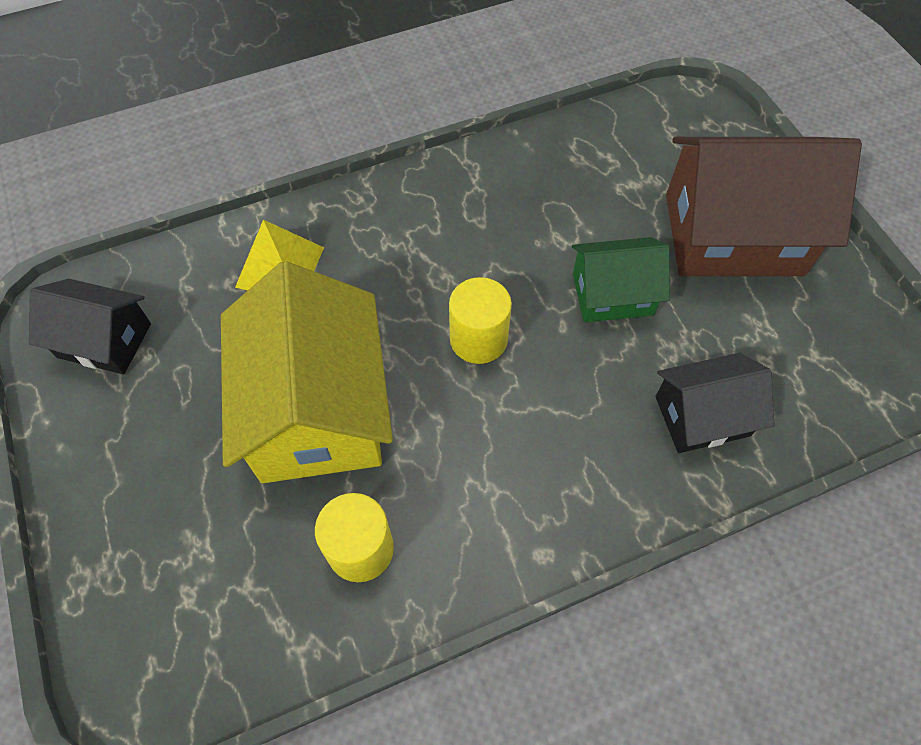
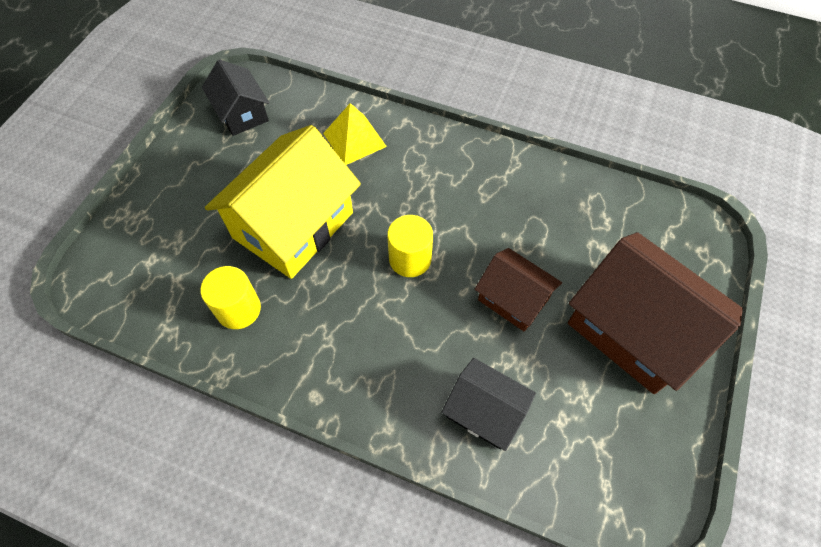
camera: 45 degrees right, 0 degrees up
(612, 294) = (513, 299): green house -> brown house

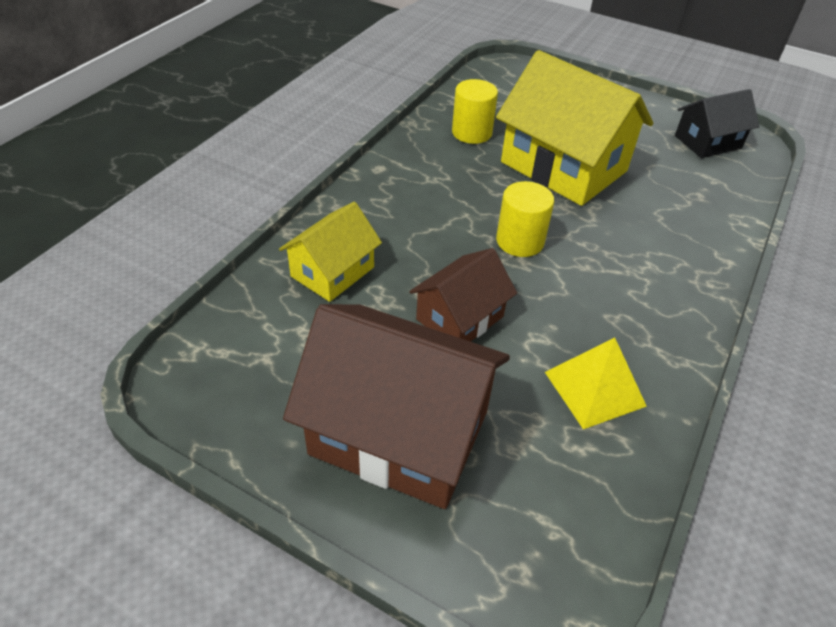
camera: 95 degrees right, 15 degrees down
(354, 139) = (687, 216): yellow pyramid -> yellow pyramid (594, 389)
(485, 411) = (332, 272): black house -> yellow house
(634, 329) = (399, 432): brown house -> brown house turned 60 degrees clockwise

